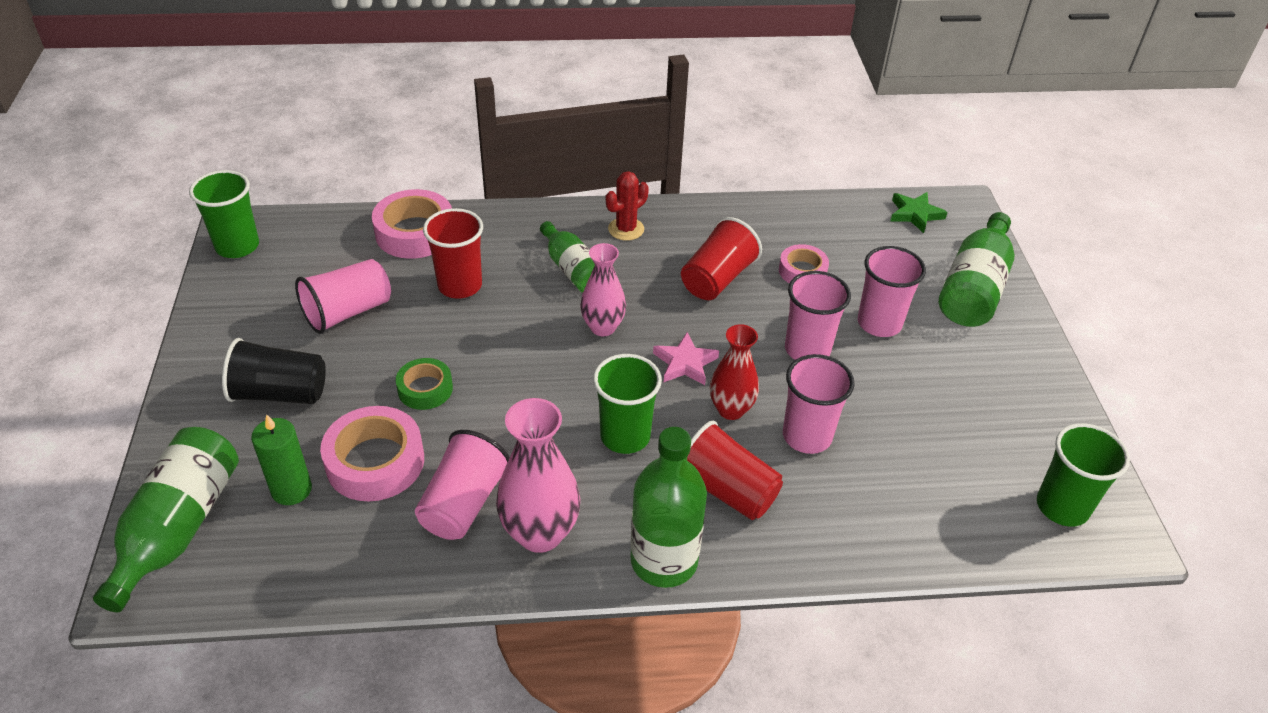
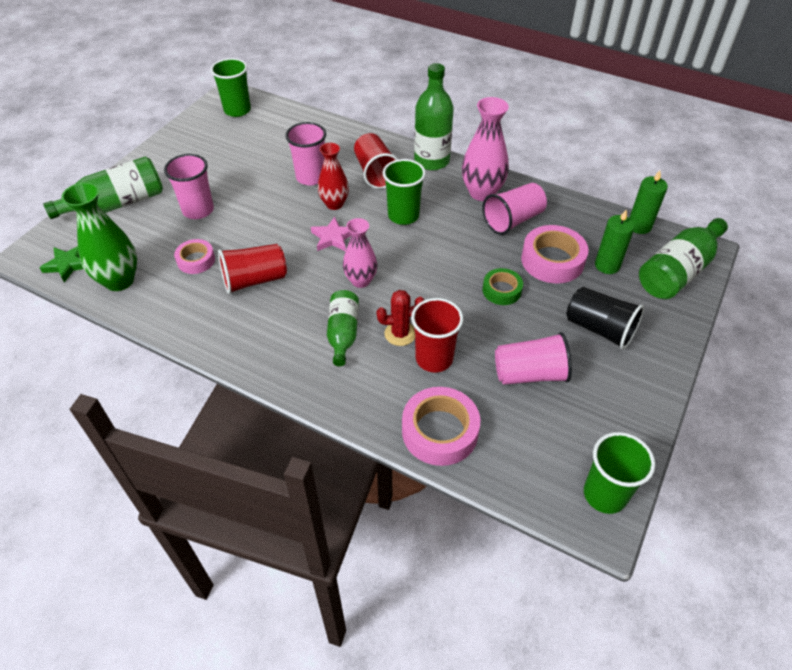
camera: 145 degrees left, 5 degrees up
(253, 590) = (639, 226): none -> green candle
(626, 229) = (273, 350): red cactus -> red cactus (400, 333)
(807, 349) = (256, 215): pink cup -> none
(846, 222) = (119, 280): none -> green vase

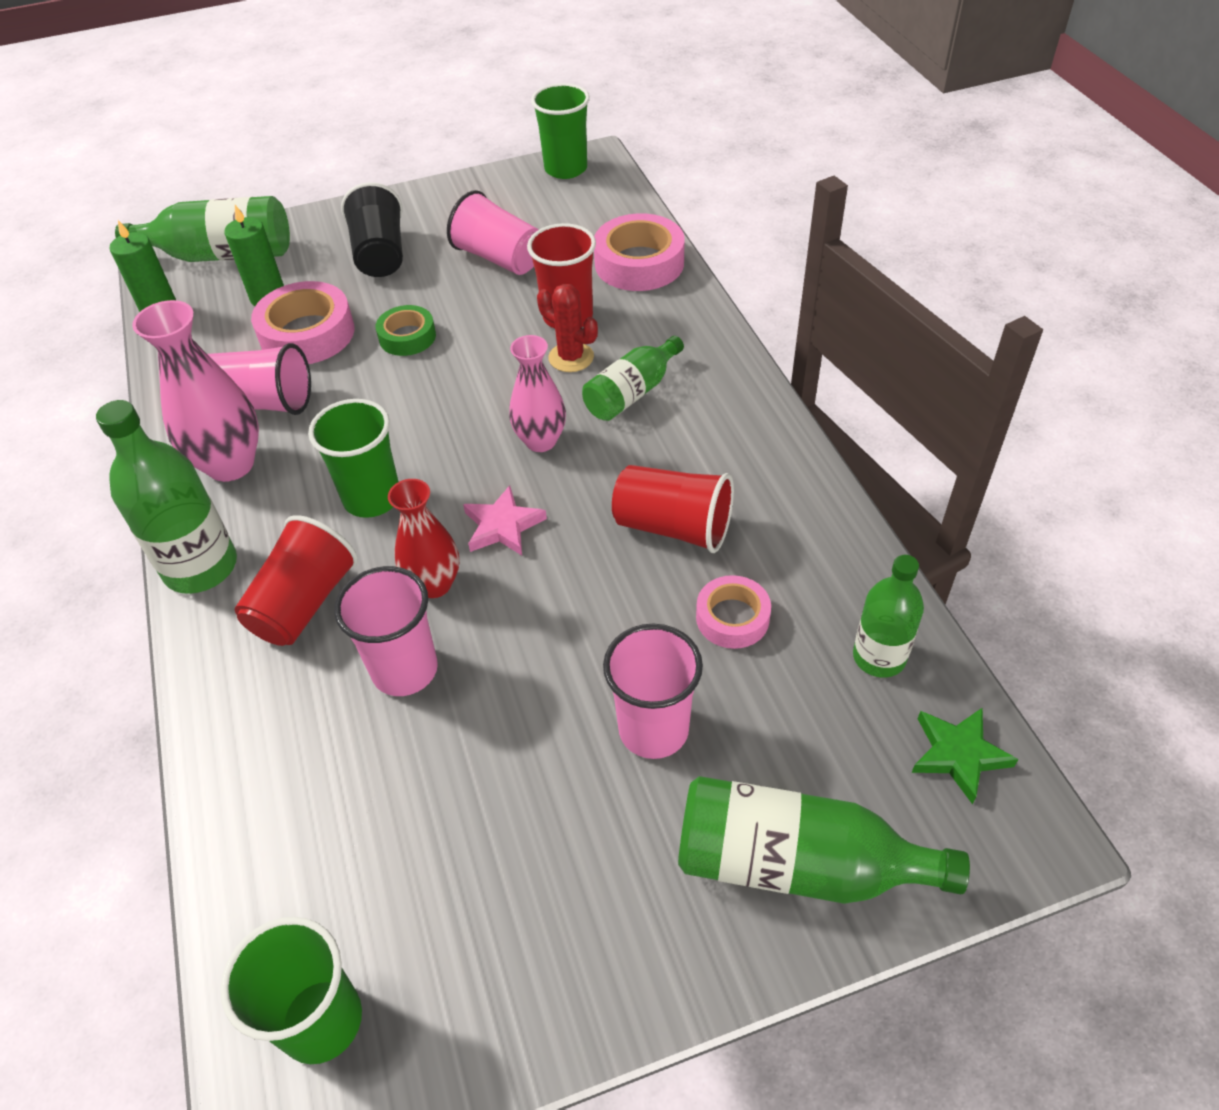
camera: 135 degrees left, 0 degrees up
(119, 280) = (879, 657): green vase -> green bottle

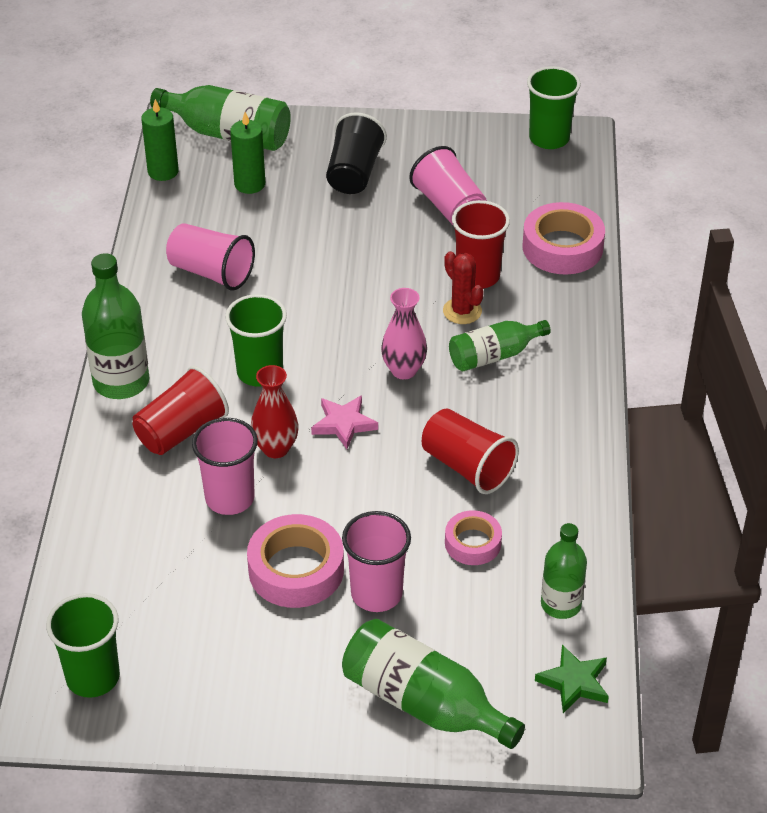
camera: 20 degrees right, 5 degrees down
(230, 464) = (169, 313): pink vase -> none
(307, 334) = (267, 225): pink tape -> pink tape (296, 569)
(407, 337) = (343, 253): green tape -> none

